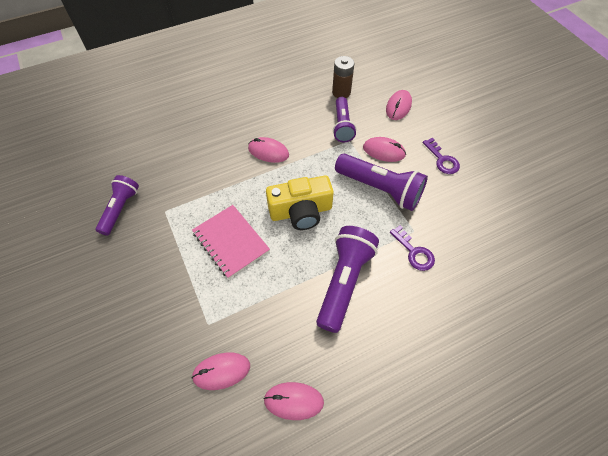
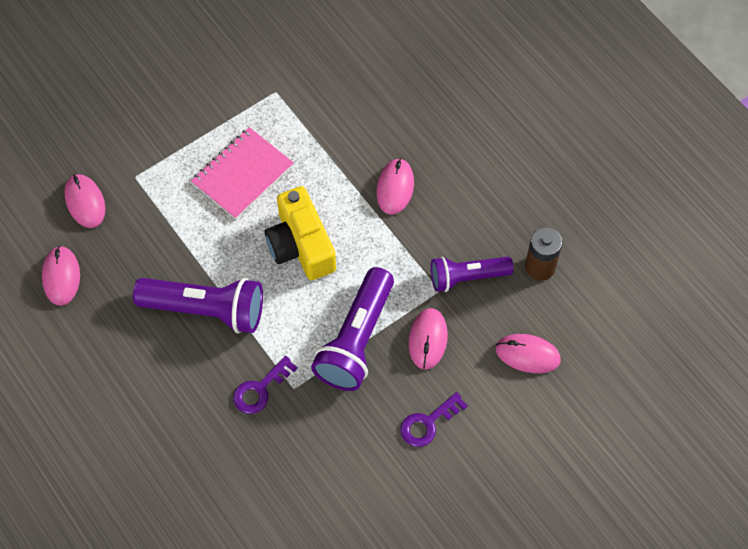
camera: 80 degrees right, 5 degrees up
(120, 209) = (270, 44): purple flashlight -> none

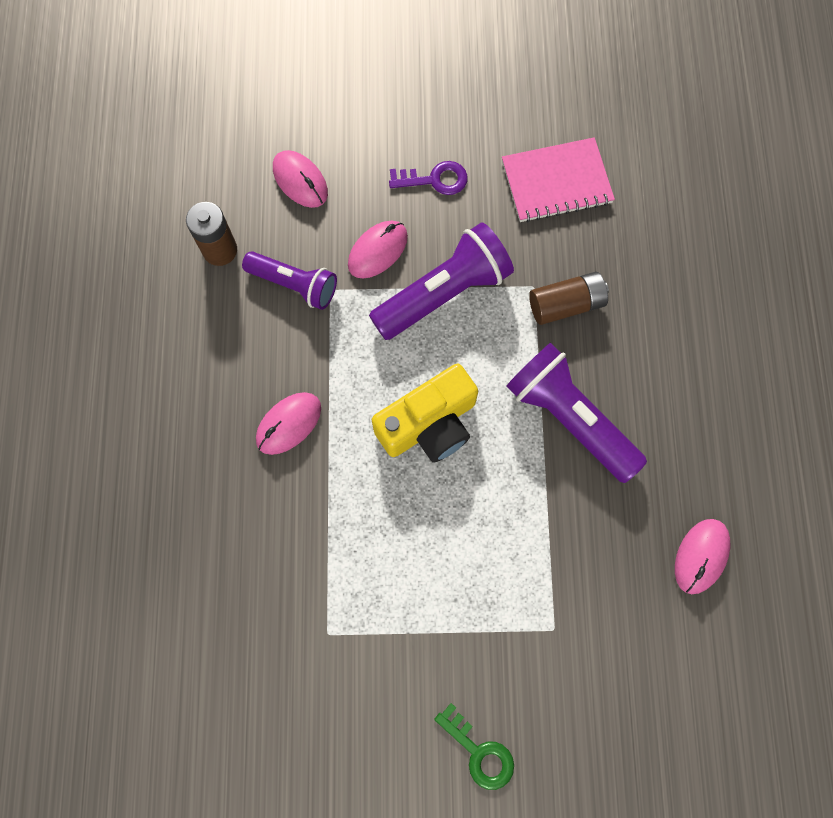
camera: 145 degrees left, 10 degrees up
(85, 202) = (628, 634): pink mouse -> none
(140, 89) = (479, 752): none -> green key
(242, 175) = (435, 549): pink notebook -> pink notebook (556, 182)
(260, 389) = (566, 304): purple key -> brown battery
(301, 245) = (429, 424): yellow camera -> yellow camera turned 45 degrees clockwise

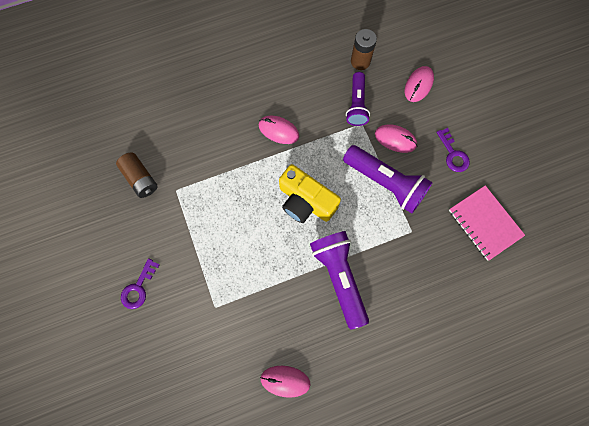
camera: 70 degrees right, 0 degrees up
(479, 752) = (138, 288): green key -> purple key
(566, 304) = (408, 254): brown battery -> brown battery (140, 179)
(569, 418) = (339, 277): purple flashlight -> purple flashlight turned 45 degrees counterclockwise

